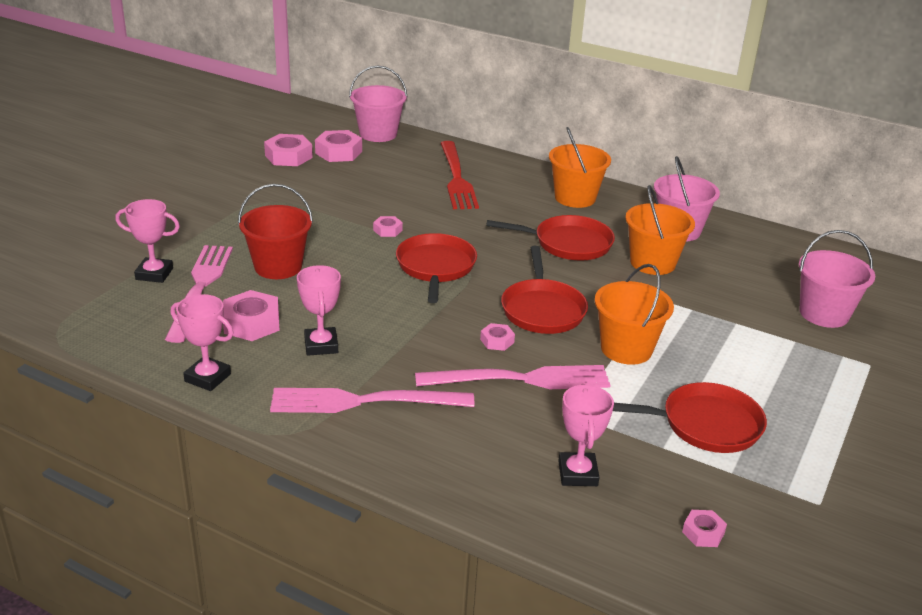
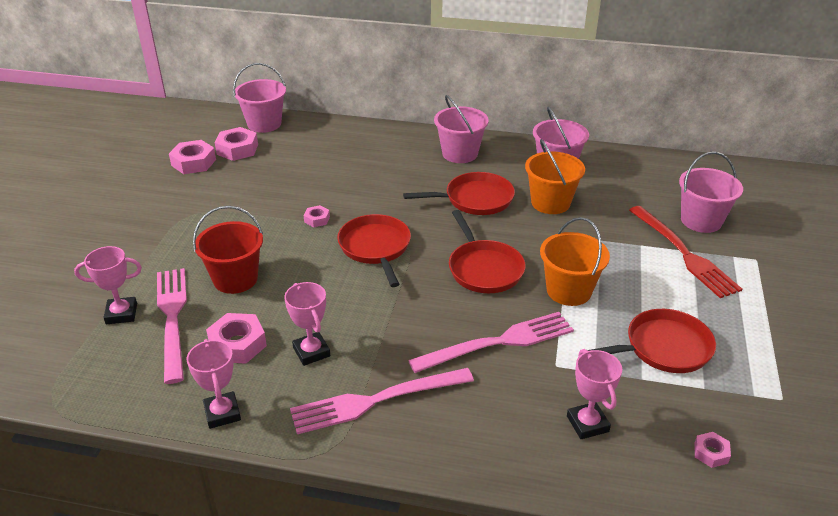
camera: 15 degrees left, 5 degrees up
(207, 378) = (222, 413): pink trophy -> pink trophy turned 60 degrees clockwise
(457, 179) = (353, 155): red fork -> red fork (685, 254)
(497, 341) = (461, 309): pink nut -> none
(575, 198) = (460, 153): orange bucket -> pink bucket

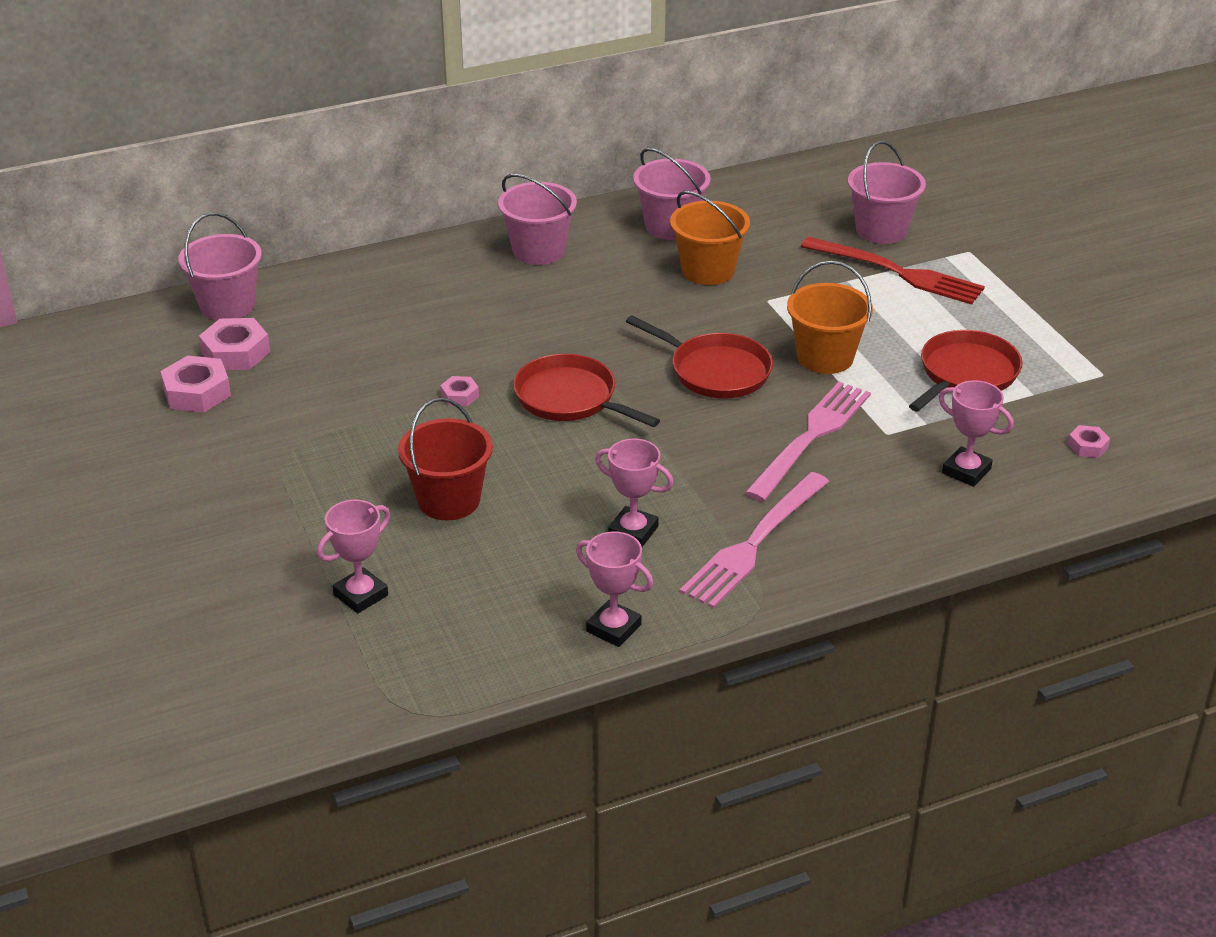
camera: 35 degrees left, 0 degrees up
(172, 317) = (428, 570): pink fork -> none
(237, 344) = (543, 561): pink nut -> none
(475, 199) = (619, 299): red pan -> none

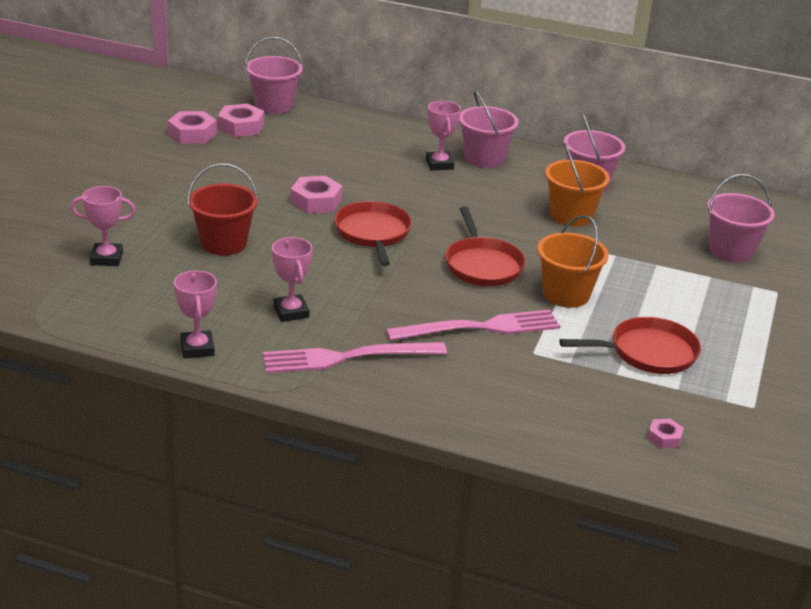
camera: 40 degrees right, 5 degrees down
(460, 396) = (316, 201): pink nut -> pink nut, size x1.83
(899, 273) = (701, 278): red fork -> none
(966, 471) = (550, 401): pink trophy -> pink trophy (439, 164)

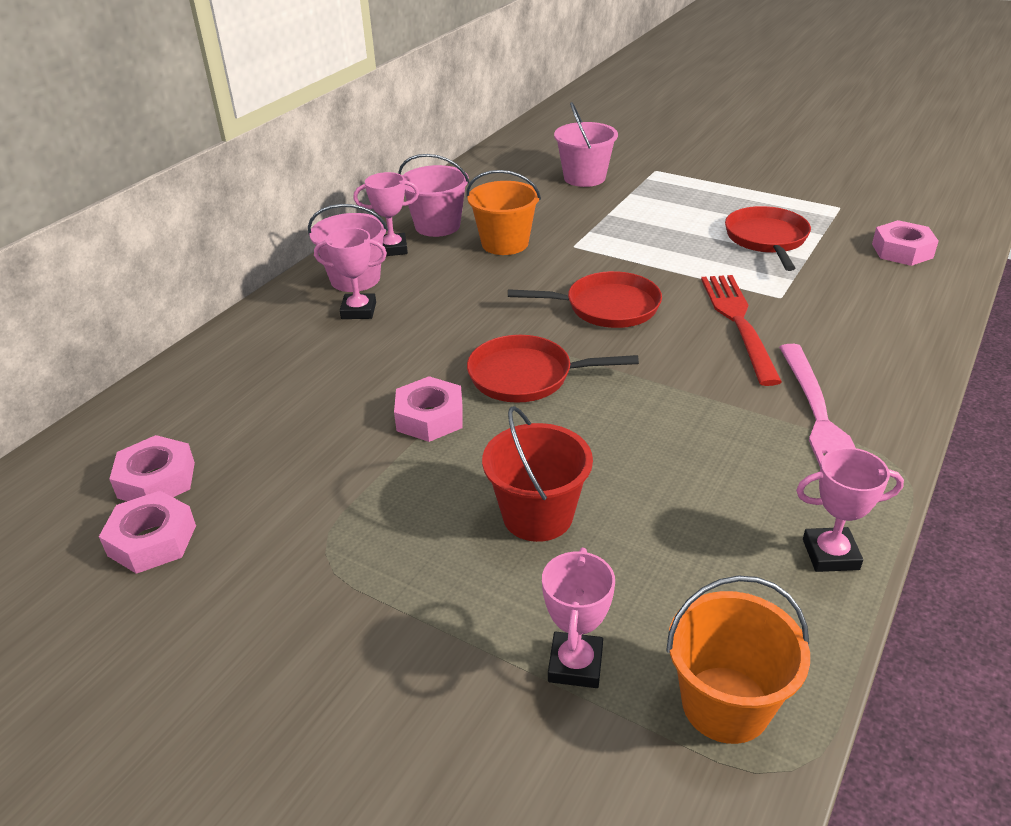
camera: 75 degrees left, 5 degrees up
(274, 105) = (100, 439): pink bucket -> none
(291, 312) = (723, 459): pink trophy -> pink trophy (392, 249)
(481, 327) = (737, 321): pink fork -> red fork
(566, 294) = (666, 266): orange bucket -> orange bucket (725, 704)
(664, 437) = (902, 251): pink nut -> pink nut, size x1.83

